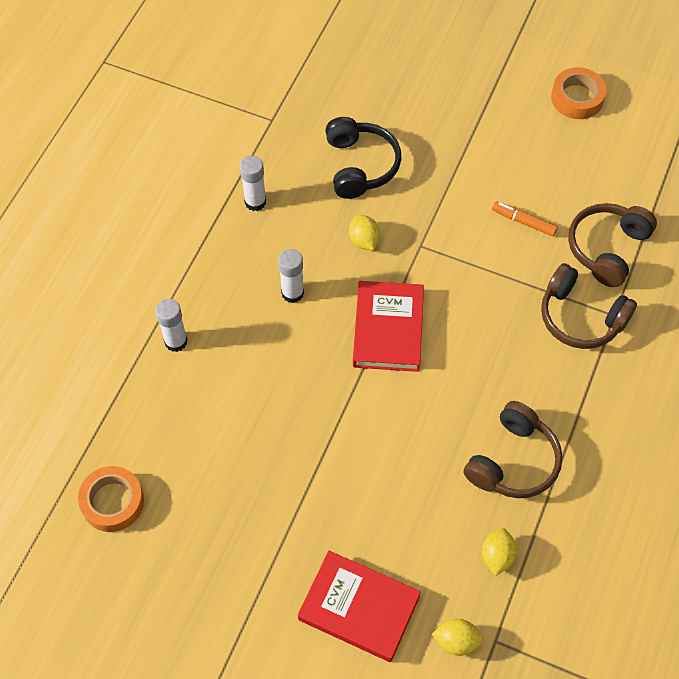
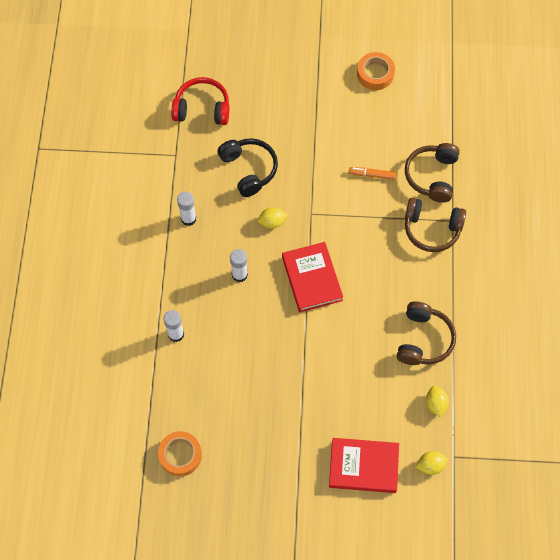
camera: 20 degrees left, 5 degrees up
(330, 74) = (202, 108): none -> red headphones
(364, 240) = (272, 222): yellow lemon -> yellow lemon turned 60 degrees counterclockwise

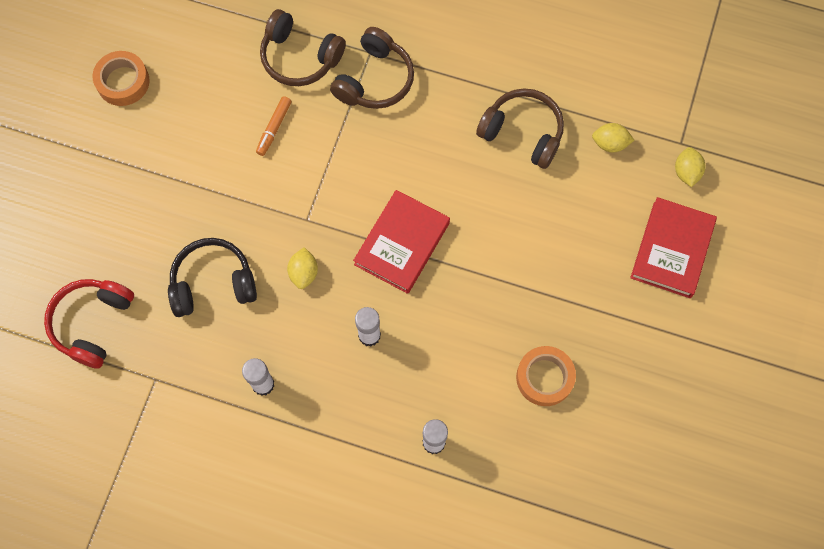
camera: 75 degrees left, 5 degrees up
(180, 455) = (608, 476): orange tape -> orange tape (544, 378)
(312, 279) = (402, 244): red book -> red book turned 60 degrees counterclockwise

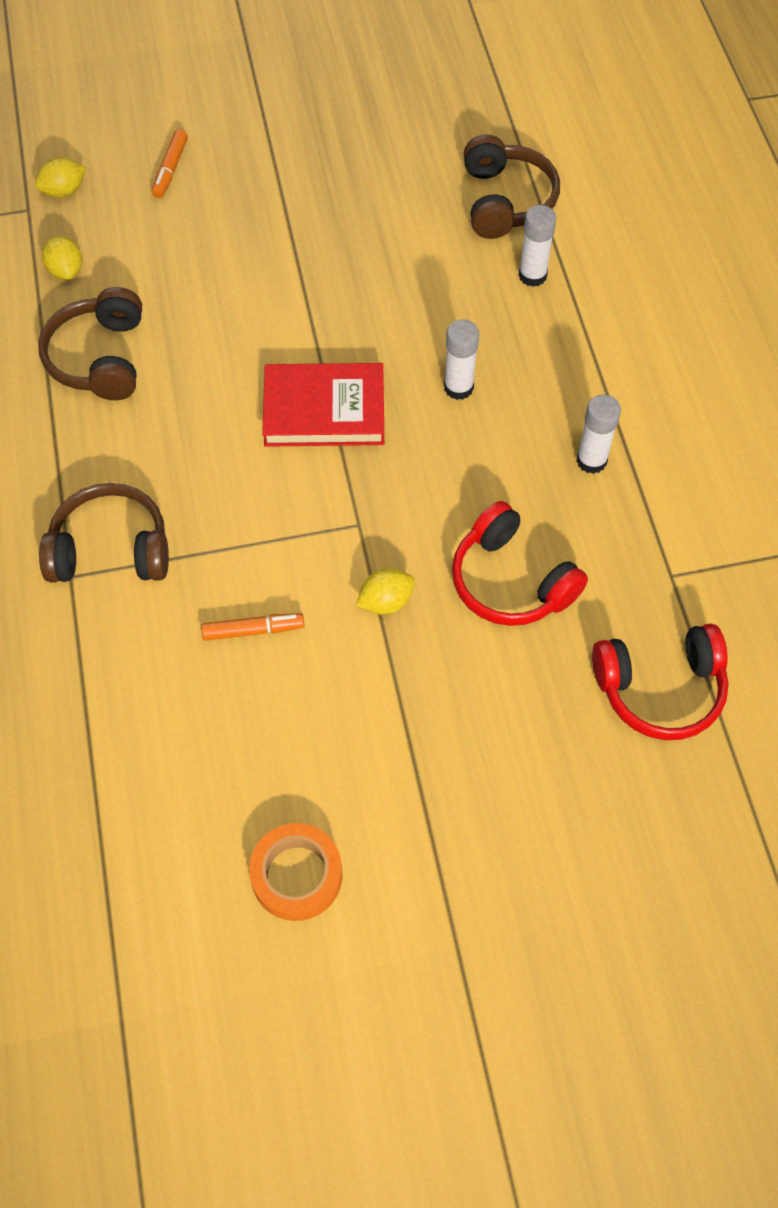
camera: 120 degrees left, 10 degrees down
(213, 283) = (511, 581): black headphones -> red headphones
(300, 57) = (124, 658): brown headphones -> brown headphones (505, 201)
(304, 273) = (429, 490): yellow lemon -> yellow lemon (386, 602)
(544, 378) = (392, 215): orange tape -> none
(672, 249) = (170, 169): red book -> orange marker

